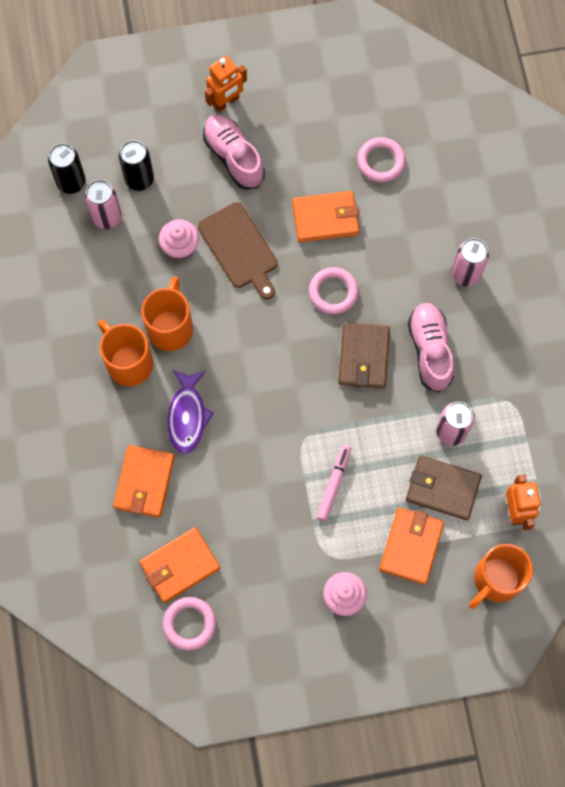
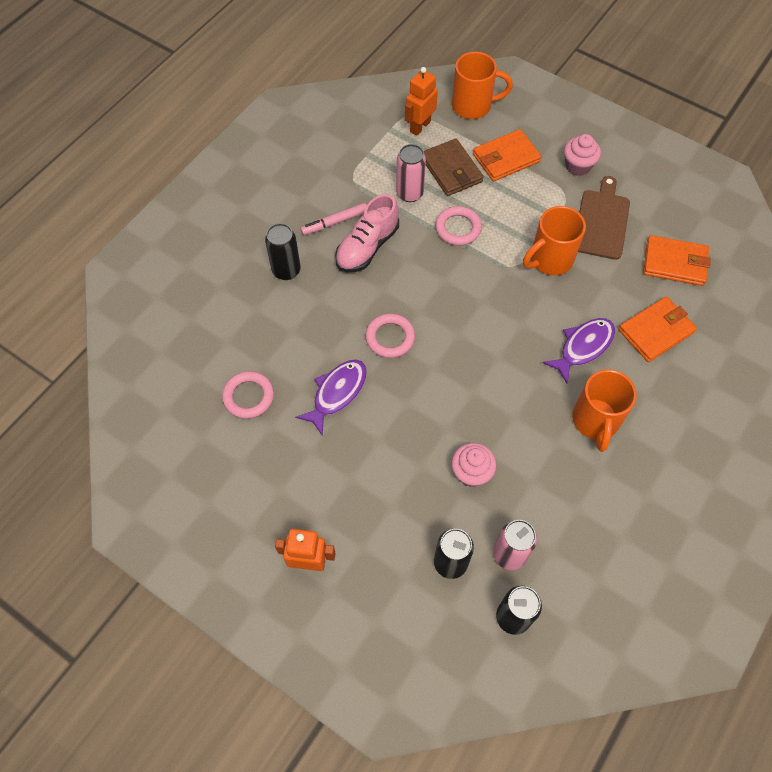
camera: 135 degrees left, 10 degrees down
(170, 327) = (538, 418): orange mug -> orange mug (550, 260)
(189, 624) = (697, 227): pink ring -> pink ring (458, 228)
(233, 157) = (353, 507): pink shoe -> none
(239, 249) = (425, 429): brown cutting board -> brown cutting board (602, 221)
(325, 218) = (337, 393): orange wallet -> purple fish
(334, 484) = (519, 226): pink marker -> pink marker (335, 222)
(363, 357) = (416, 280): brown wallet -> none
(465, 274) = (286, 270): pink can -> black can

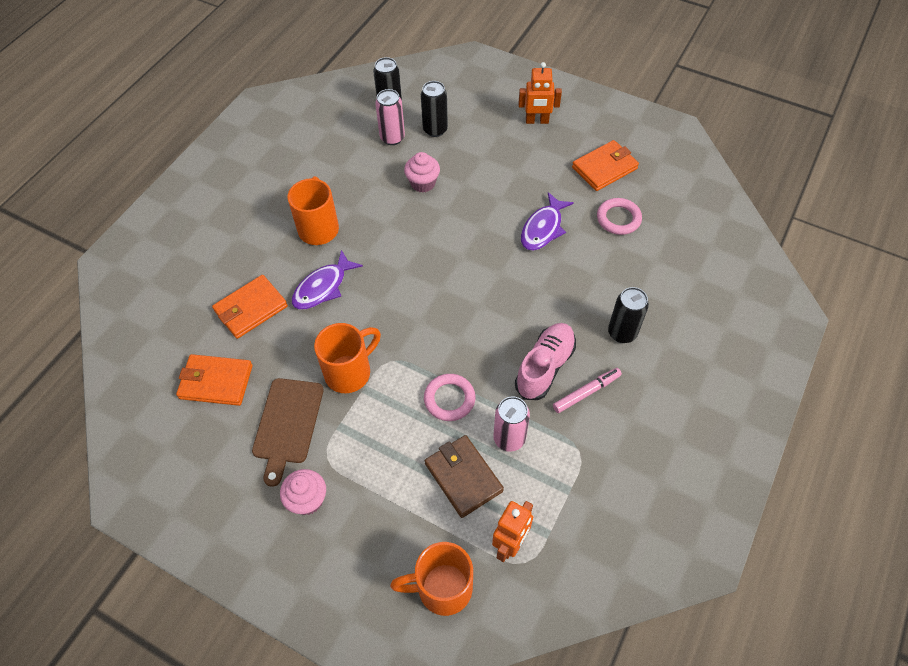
camera: 175 degrees right, 5 degrees down
(390, 338) = (505, 278): pink ring -> none
(506, 158) = (397, 503): orange wallet -> orange wallet (604, 168)

